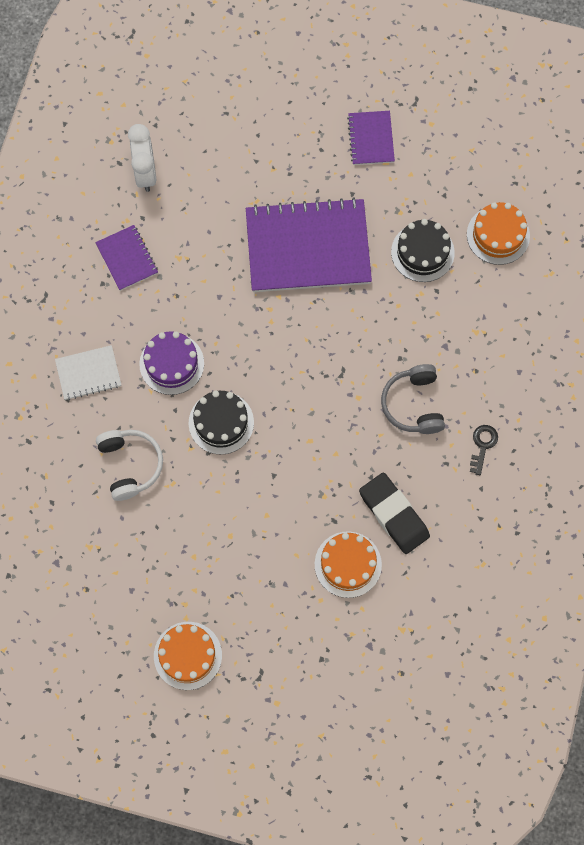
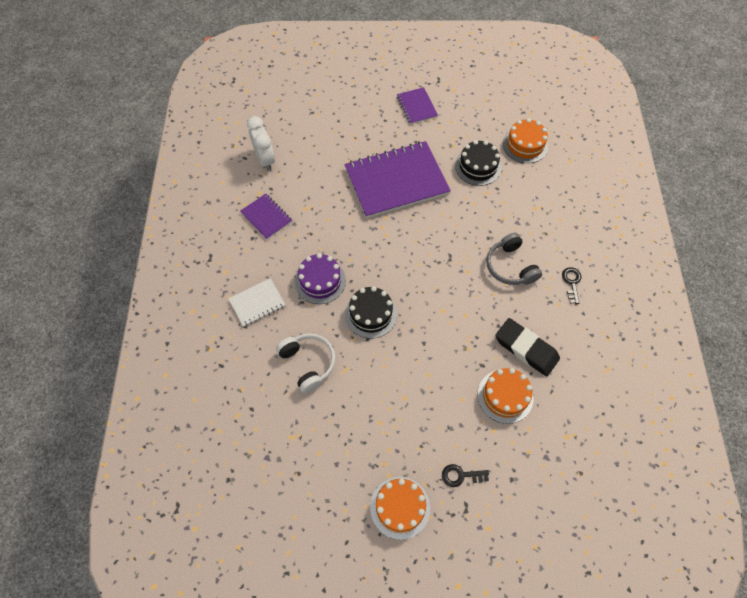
camera: 15 degrees left, 10 degrees down
(265, 640) = (460, 475): none -> black key

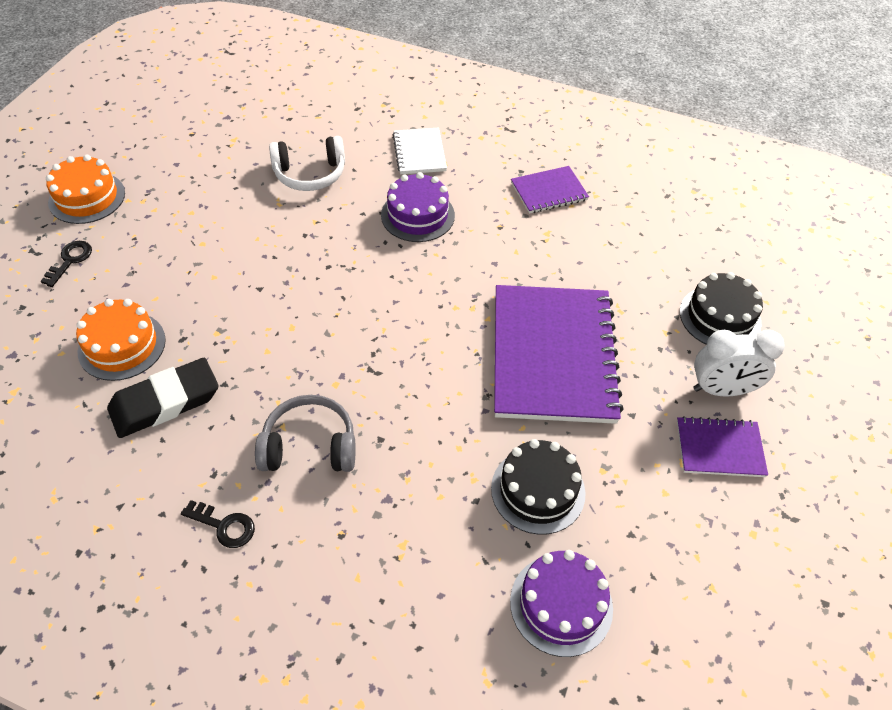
camera: 110 degrees right, 10 degrees down
(265, 160) = (655, 215): white clock -> white clock (721, 389)
(370, 314) = (337, 249): black cake -> black cake (720, 317)
(525, 145) = (561, 604): orange cake -> purple cake

